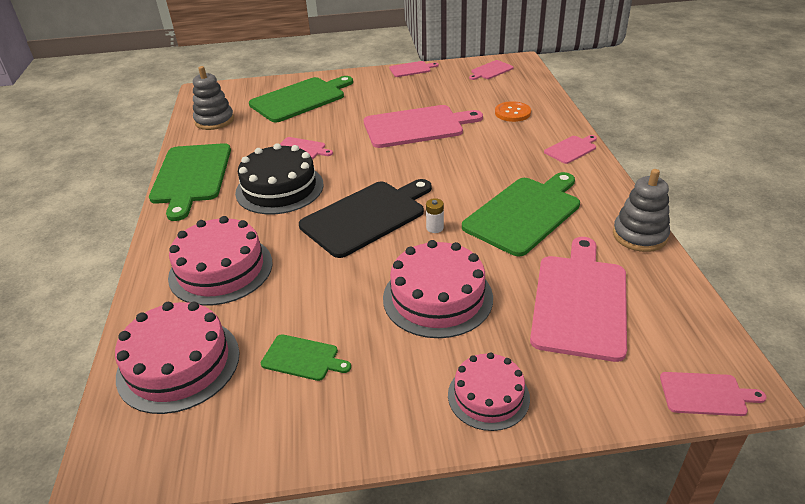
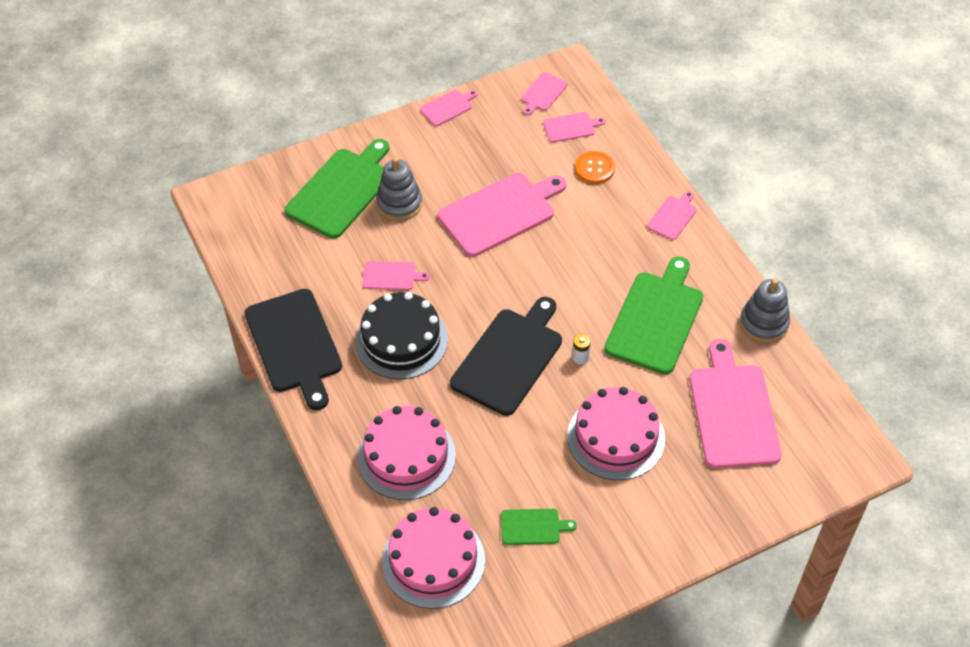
camera: 20 degrees left, 15 degrees up
(191, 176) = (295, 344): green cutting board -> black cutting board
(214, 120) = (261, 250): grey stacking toy -> grey stacking toy (399, 203)
(488, 396) = (691, 520): pink cake -> none
(706, 394) = (843, 475): pink cutting board -> pink cutting board (571, 127)

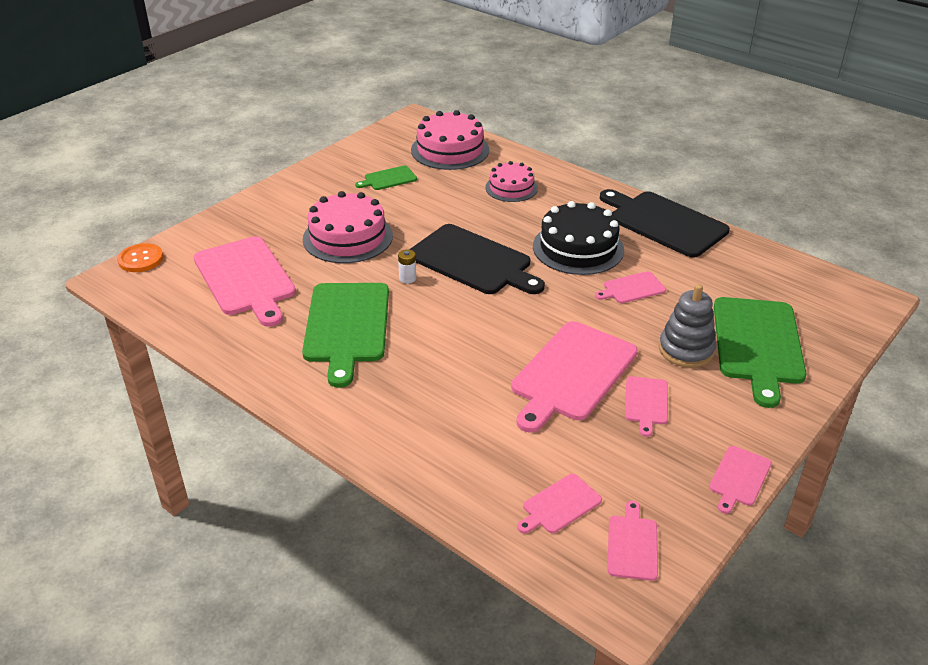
camera: 155 degrees right, 15 degrees down
(406, 456) = (511, 188): pink cake -> pink cake, size x0.63
(509, 358) = (473, 261): black cutting board -> black cutting board turned 60 degrees counterclockwise
(594, 168) = (495, 458): orange button -> orange button (141, 259)
(673, 216) = (368, 430): pink cutting board -> pink cutting board (646, 402)
(763, 323) = (228, 353): grey stacking toy -> none

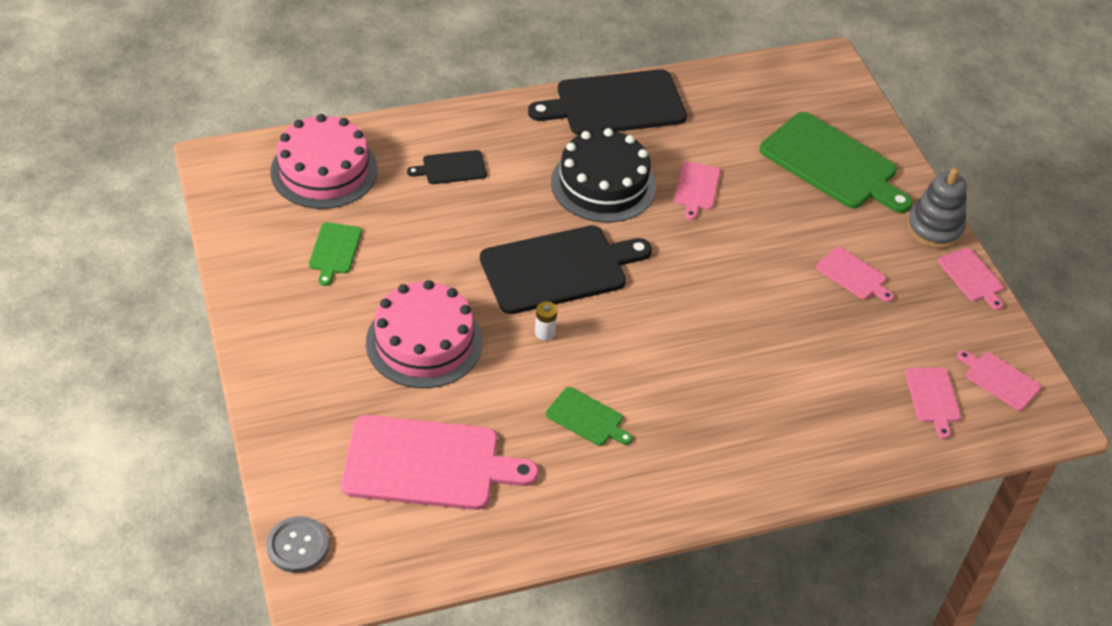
camera: 60 degrees left, 10 degrees up
(141, 259) = (298, 546): orange button -> grey button
(347, 326) = (587, 418): green cutting board -> green cutting board, size x0.48
(511, 188) = (451, 168): pink cake -> black cutting board
(572, 373) = (783, 298): pink cutting board -> none
(686, 350) = (807, 209): grey stacking toy -> grey stacking toy (934, 228)

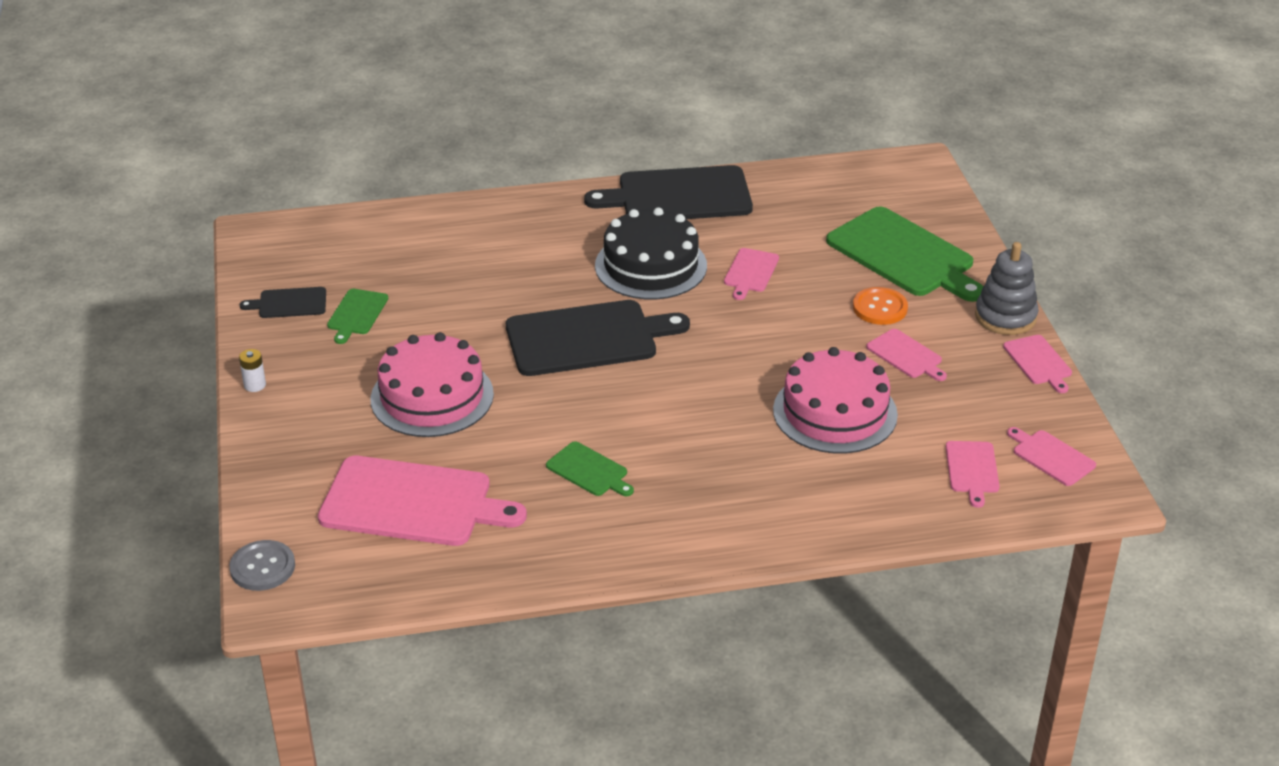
camera: 10 degrees right, 10 degrees down
(324, 170) = (361, 245): pink cake -> pink cake (835, 412)
(451, 168) = (493, 246): black cutting board -> black cutting board (289, 303)
(545, 332) = (560, 393): white battery -> white battery (255, 385)
(821, 223) = (880, 308): none -> orange button

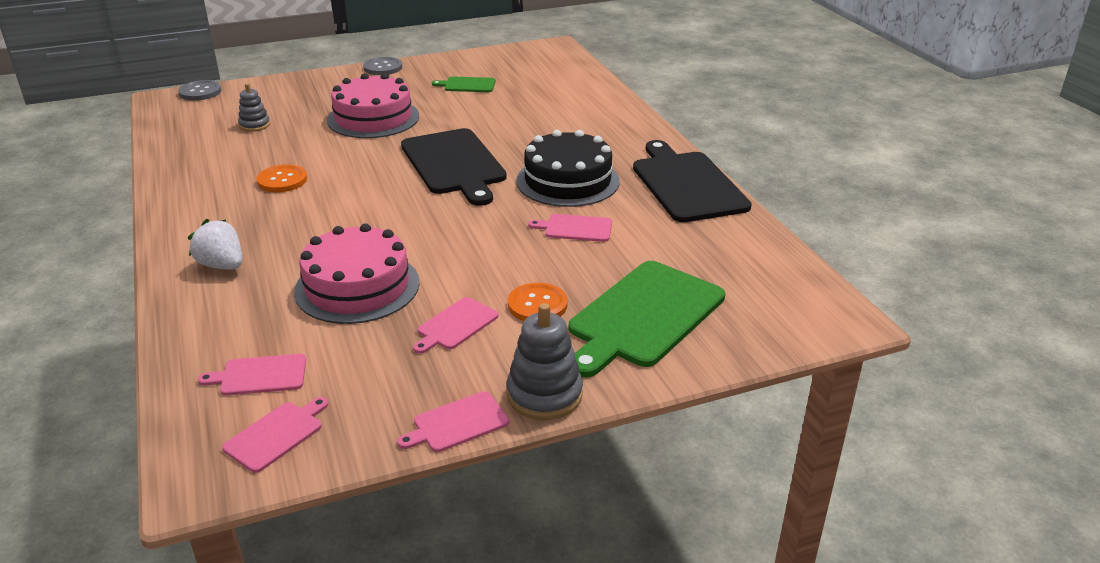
camera: 80 degrees right, 5 degrees down
(255, 385) = (383, 67): white battery -> grey button
(289, 303) = (475, 65): black cutting board -> none
(412, 503) = (254, 125): pink cutting board -> grey stacking toy
(589, 470) = (282, 180): green cutting board -> orange button
(779, 507) = (222, 265): none -> white strawberry

